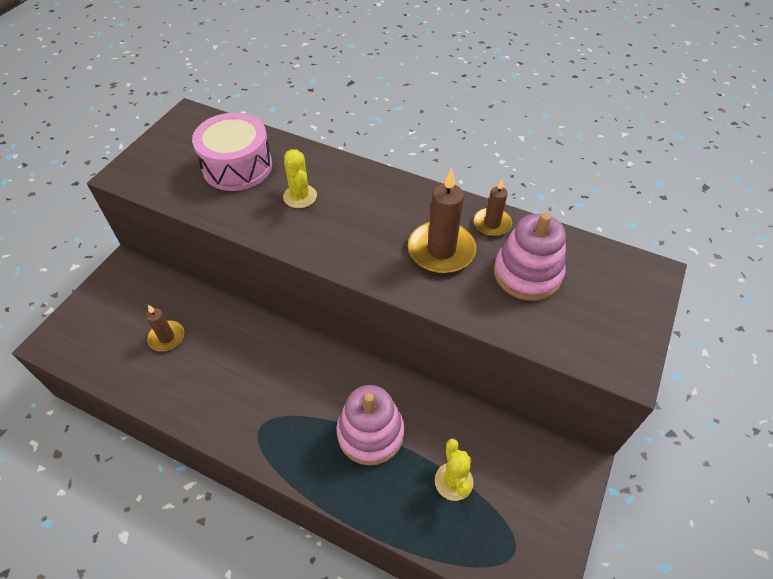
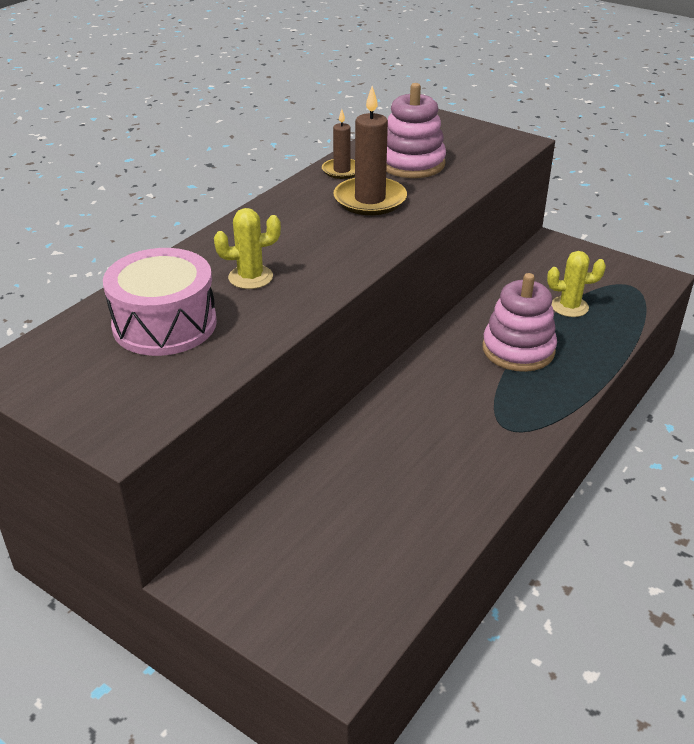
camera: 80 degrees left, 15 degrees down
(167, 337) = (360, 516): brown candle -> none

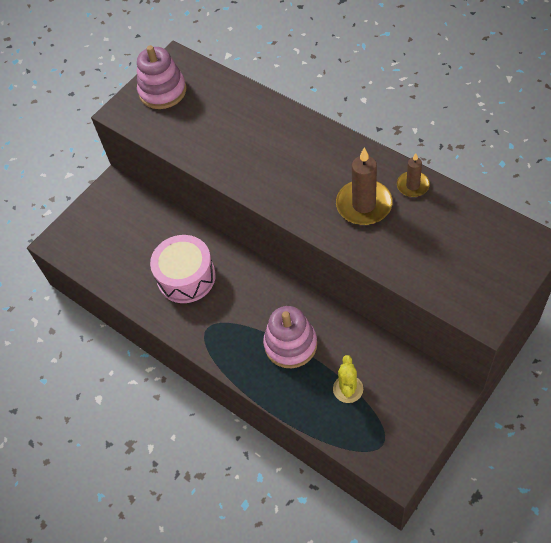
camera: 100 degrees right, 20 degrees up
(164, 324) = (210, 112): pink drum -> pink drum (186, 277)
(250, 277) = (258, 145): yellow cactus -> none
(411, 163) = (430, 232): pink stacking toy -> pink stacking toy (162, 91)

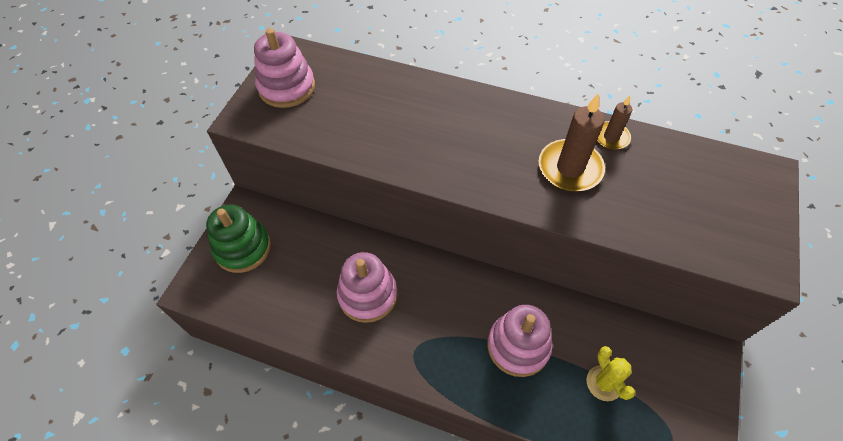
camera: 25 degrees left, 0 degrees up
(102, 218) = (243, 248): none -> green stacking toy
(186, 277) = (367, 295): pink drum -> pink stacking toy

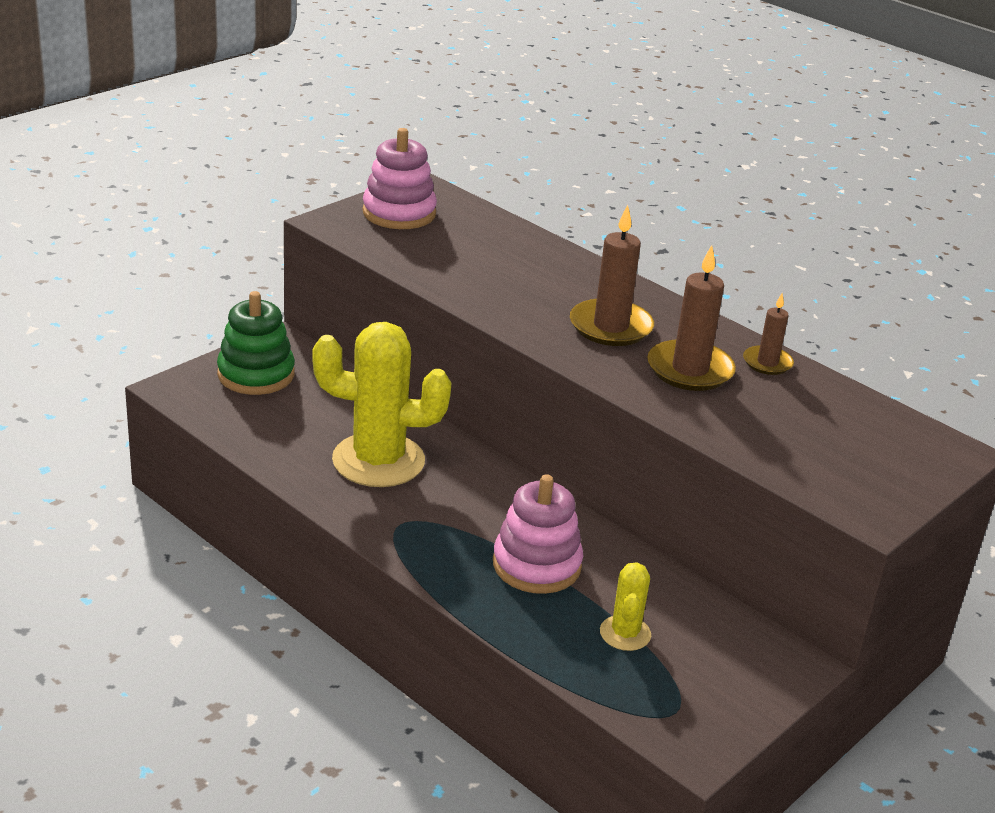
camera: 20 degrees right, 25 degrees down
(367, 295) = (378, 461): pink stacking toy -> yellow cactus
(494, 146) = (610, 327): none -> brown candle

